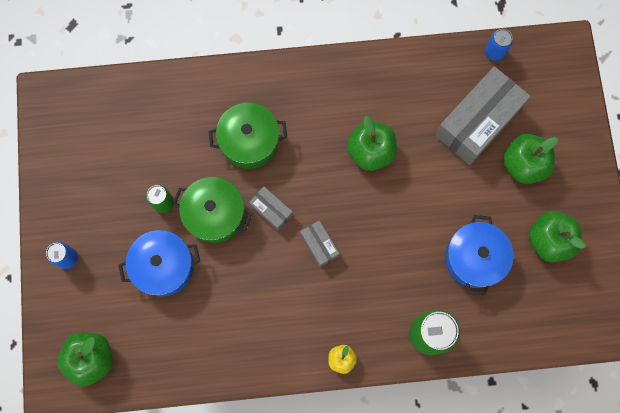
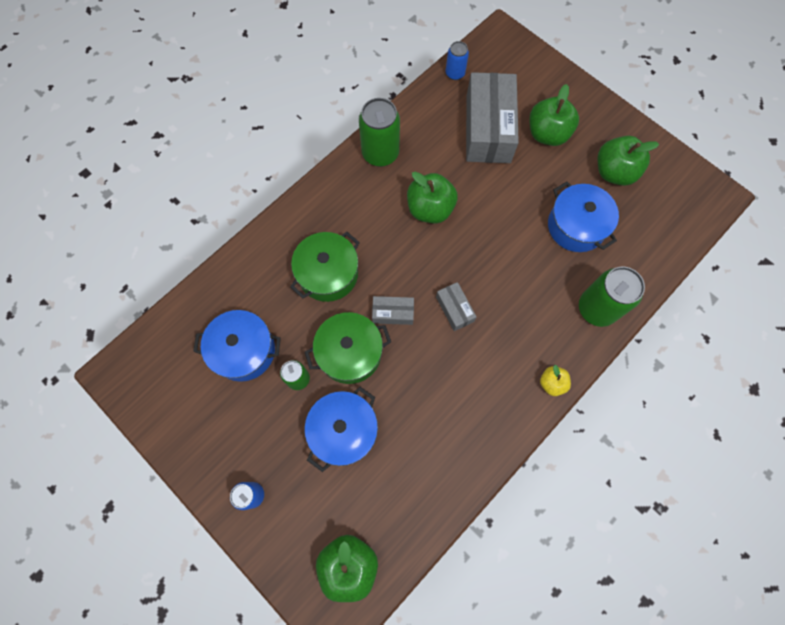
camera: 40 degrees left, 5 degrees down
(143, 151) = (244, 350): none -> blue pot
(319, 245) = (454, 309): grey box -> grey box turned 45 degrees clockwise
(372, 75) = (380, 153): none -> green can

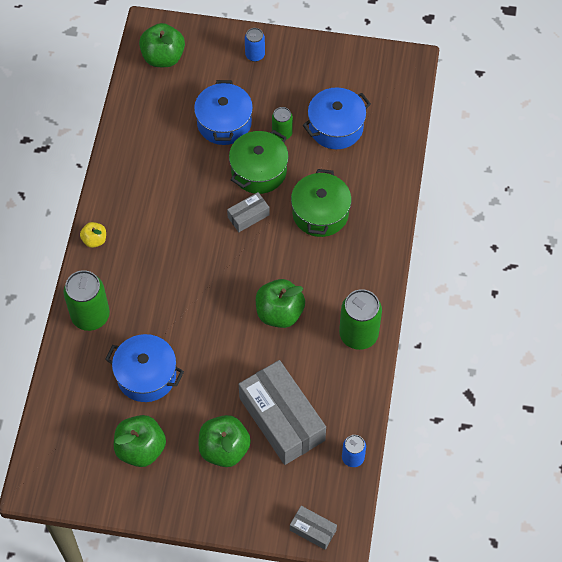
camera: 145 degrees right, 10 degrees down
(454, 309) = (203, 247): grey box -> grey box (312, 530)

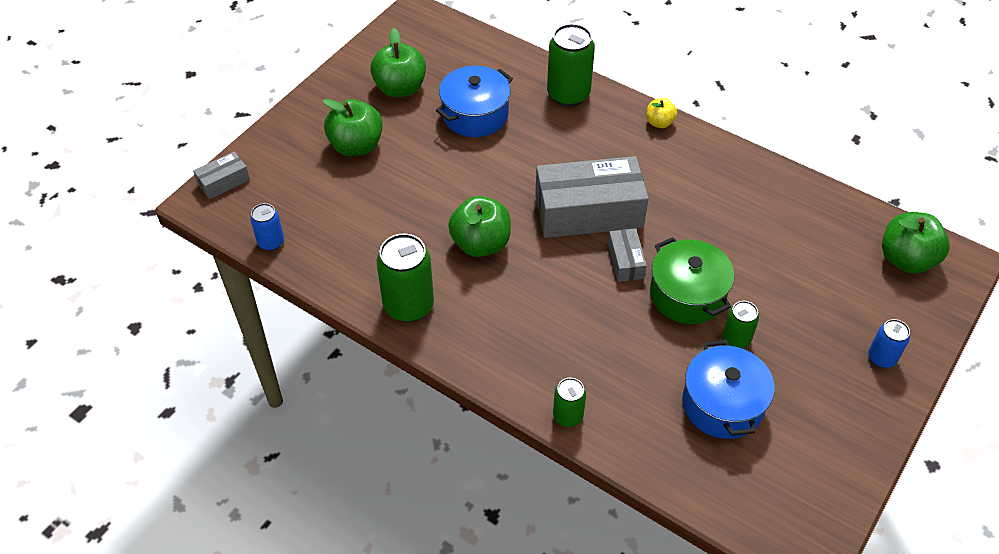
camera: 115 degrees right, 10 degrees down
(224, 123) = (776, 286): blue pot -> none
(281, 419) = (355, 200): grey box -> grey box (588, 211)
(320, 213) = (594, 333): green pot -> none
(391, 205) = (568, 416): none -> green can

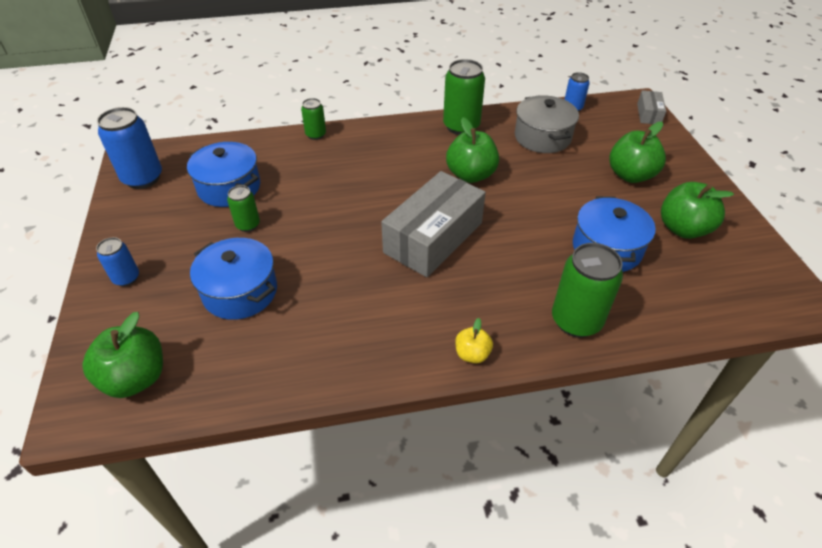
camera: 135 degrees right, 5 degrees down
(357, 233) = (542, 137): none -> grey pot
(625, 261) = (370, 223): grey box -> none
(687, 294) = (306, 230): green pot -> none
(788, 275) = (240, 292): none -> blue pot
(810, 494) = (143, 178): none -> blue can

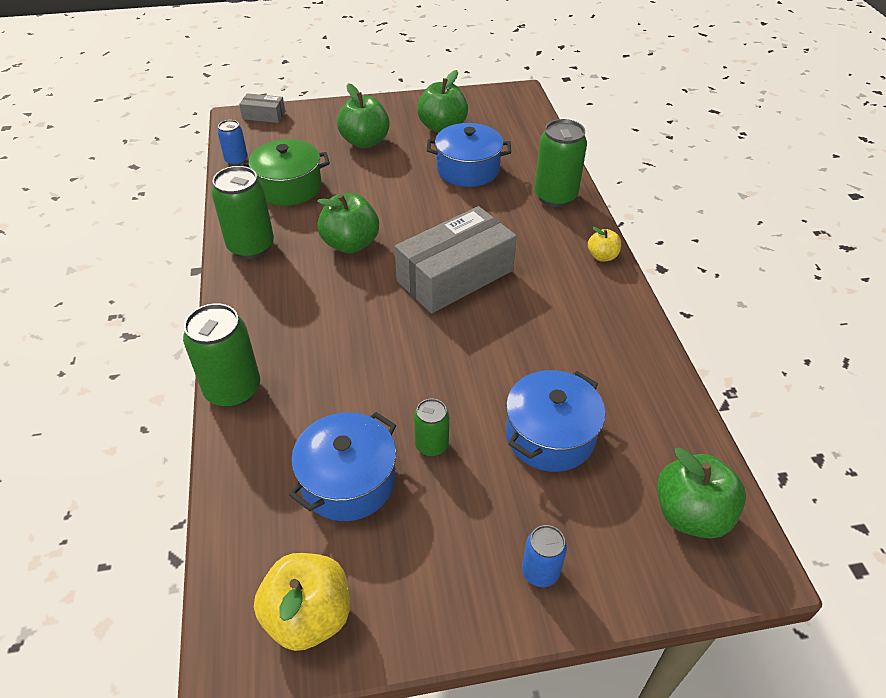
camera: 90 degrees left, 0 degrees up
(143, 178) = (309, 616): blue can -> yellow apple
(316, 135) = (233, 390): green can -> green can, size x1.80
(433, 238) = (455, 275): grey box -> grey box turned 75 degrees counterclockwise
(542, 137) = (289, 187): grey pot -> green pot

